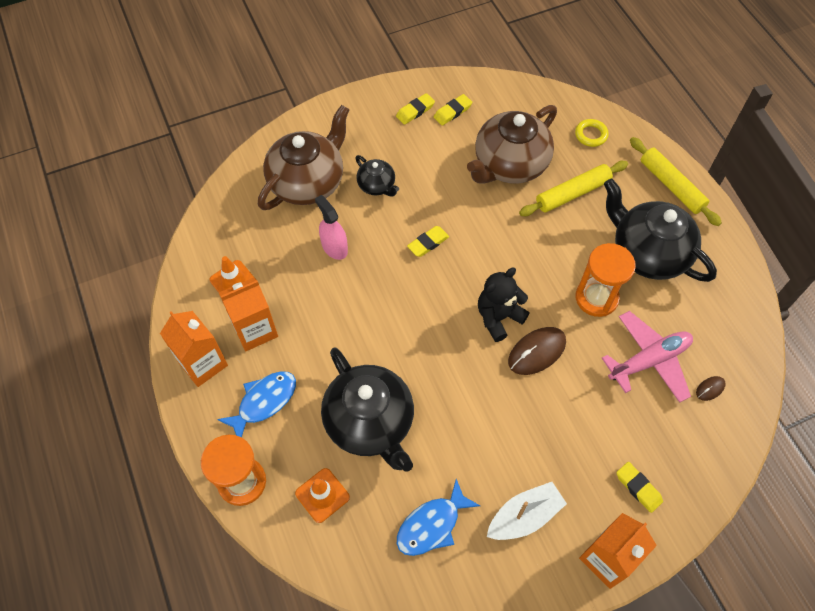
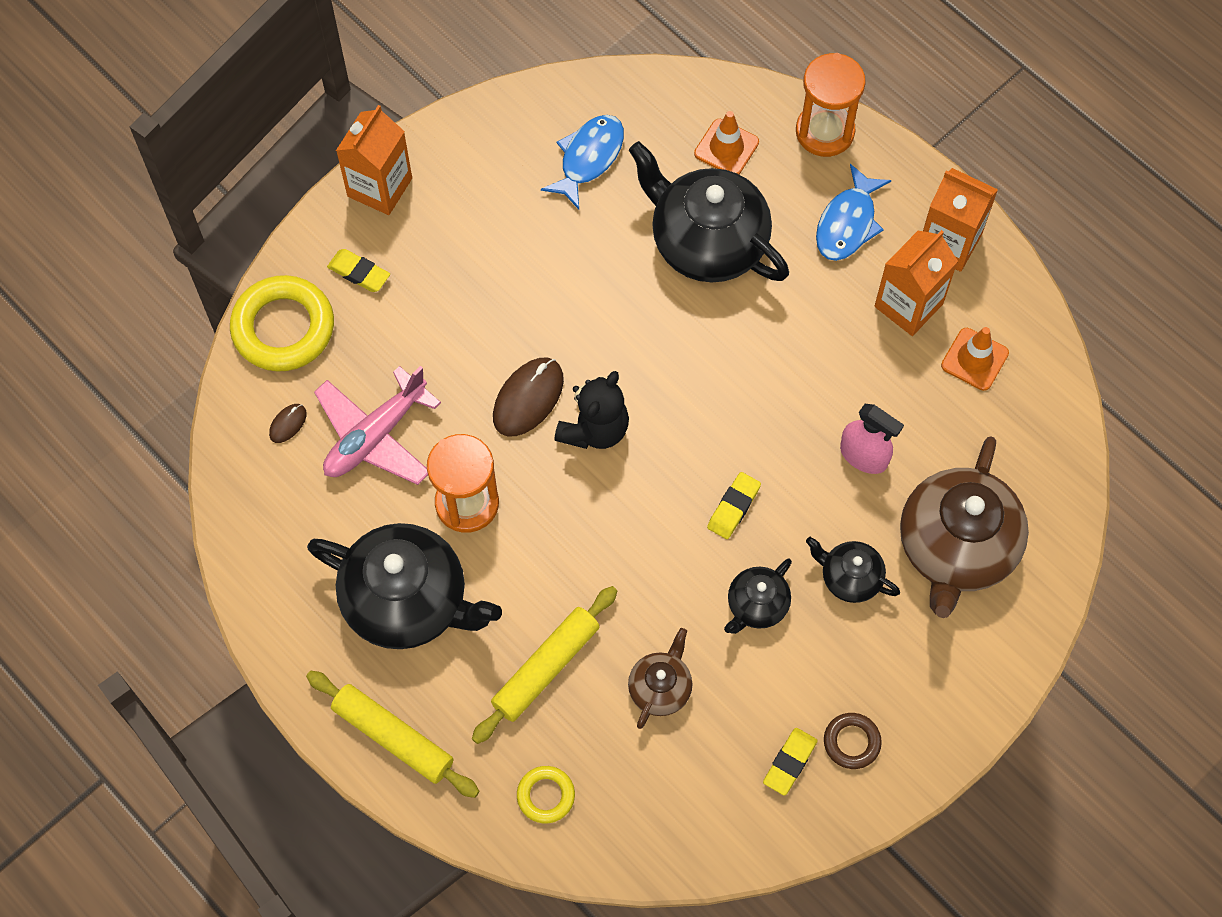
camera: 160 degrees right, 5 degrees up
(415, 111) = (851, 742): yellow eraser -> brown ring
(437, 188) = (756, 605): none -> black teapot
(509, 165) = (660, 688): brown teapot -> brown teapot, size x0.50
(524, 516) = (486, 200): white boat -> none
(704, 462) = (283, 328): none -> yellow ring

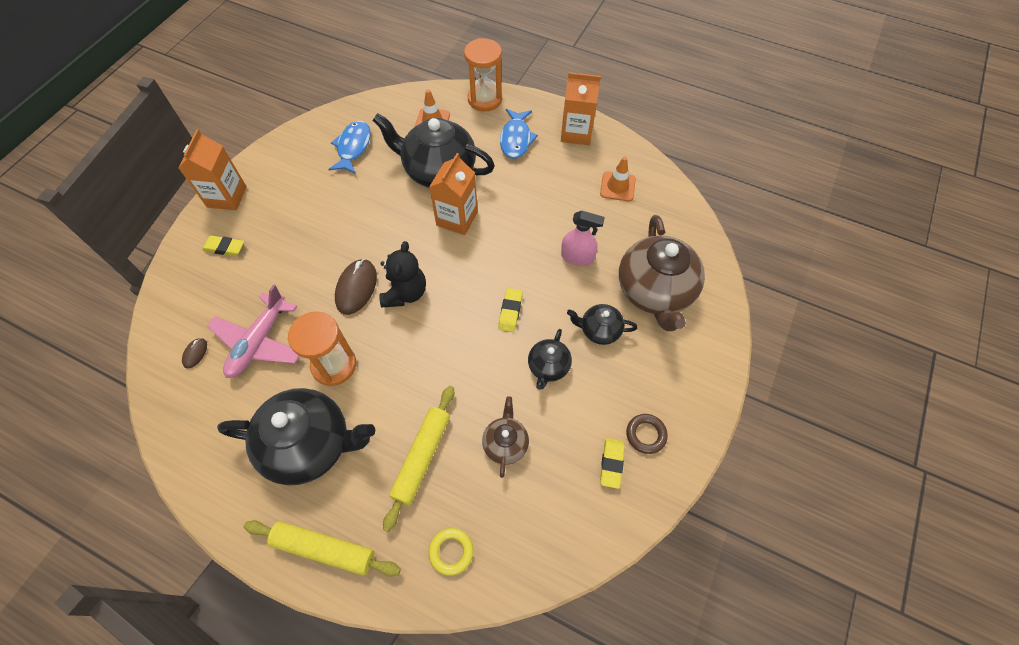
camera: 20 degrees left, 5 degrees down
(283, 328) = (180, 295): yellow ring -> none
(908, 305) = (568, 170): orange carton -> orange carton (457, 218)

